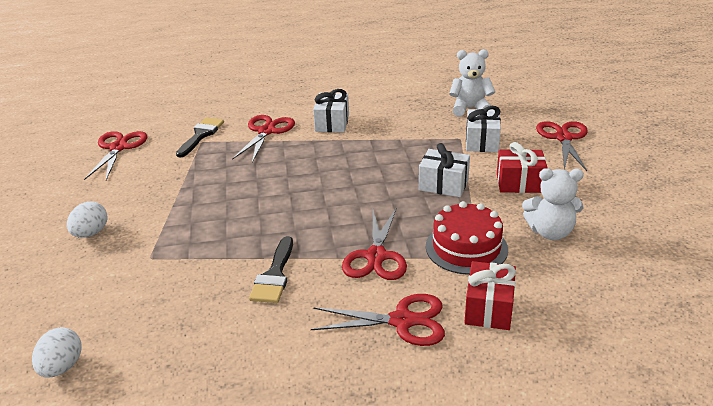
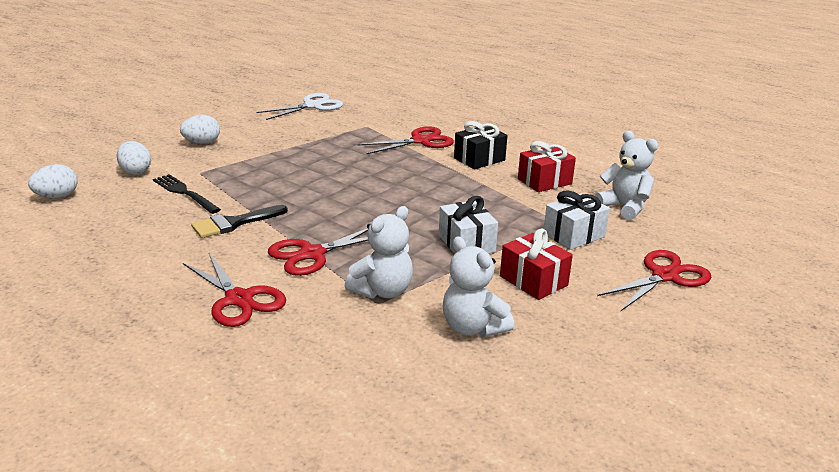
camera: 45 degrees right, 5 degrees down
(87, 295) = (135, 171): none -> white egg
(118, 148) = (313, 106): red scissors -> white scissors
(178, 281) = (184, 193): none -> black fork
(201, 135) = (374, 122): black brush -> none
(332, 123) = (479, 159): white gift -> black gift
(466, 247) = (382, 291): red cake -> white teddy bear
(489, 308) = (305, 335): red gift -> red gift (544, 181)

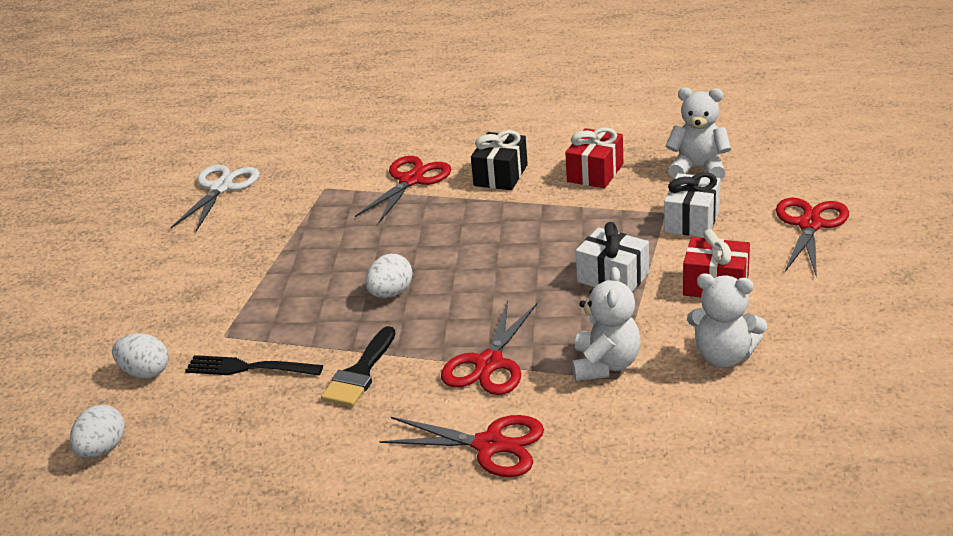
camera: 30 degrees left, 5 degrees up
(202, 143) = (164, 298): white egg -> white egg (391, 293)

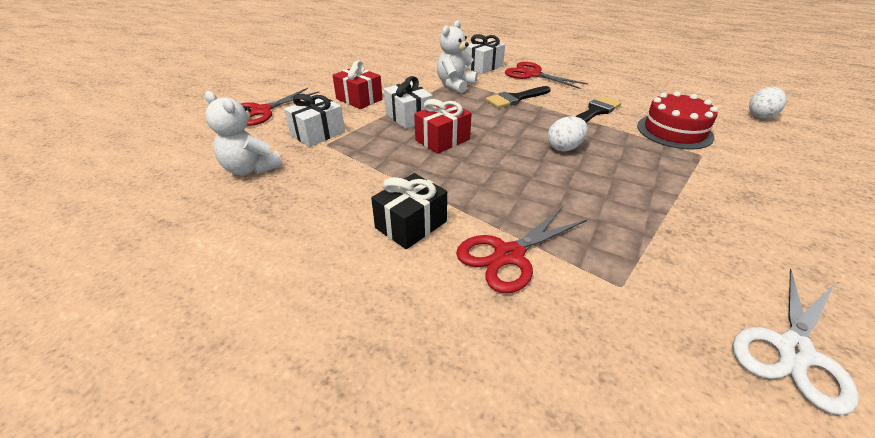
camera: 160 degrees left, 5 degrees up
(145, 372) = (758, 147): white egg -> none
(248, 368) = (674, 131): black fork -> red cake
(489, 364) = (515, 98): red scissors -> black brush
(595, 173) = (327, 195): red gift -> red gift (442, 140)
(597, 440) = (483, 66): none -> white gift
(724, 356) = (397, 75): white teddy bear -> none

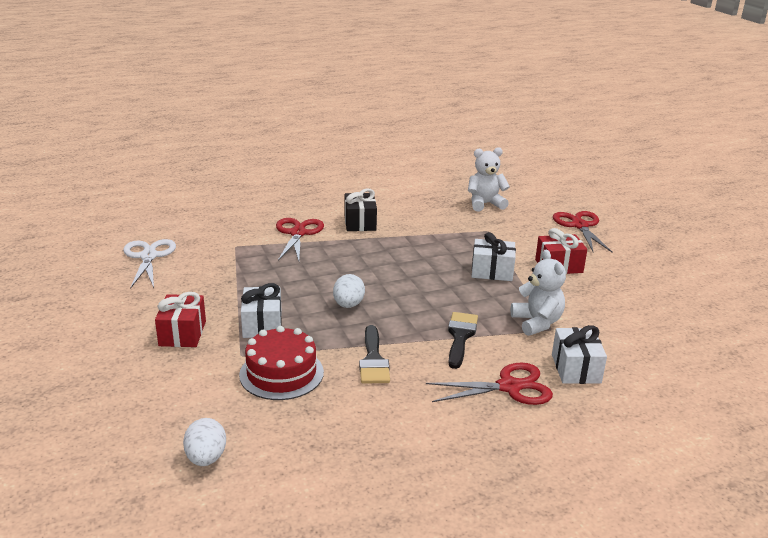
camera: 130 degrees right, 10 degrees down
(318, 133) = (509, 232): white gift -> white gift (262, 324)
(442, 140) = (434, 267): red gift -> red gift (182, 333)

